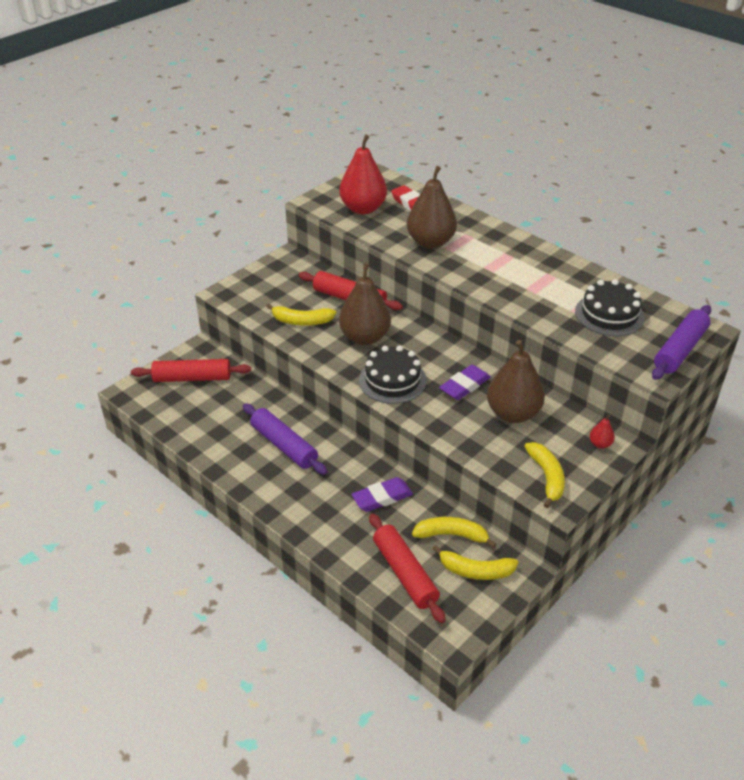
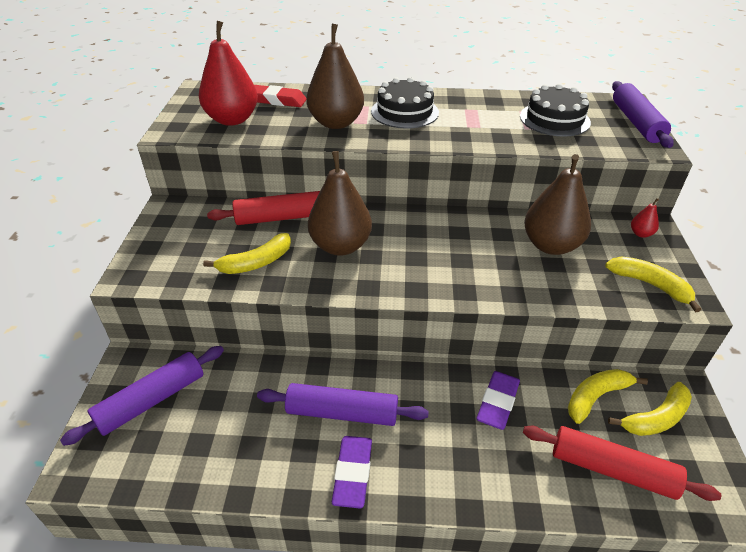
camera: 40 degrees left, 0 degrees up
(192, 378) = (152, 400): red rolling pin -> purple rolling pin
(392, 380) = (417, 273): black cake -> black cake (404, 112)
(464, 386) = (483, 243): purple eraser -> purple eraser (353, 473)

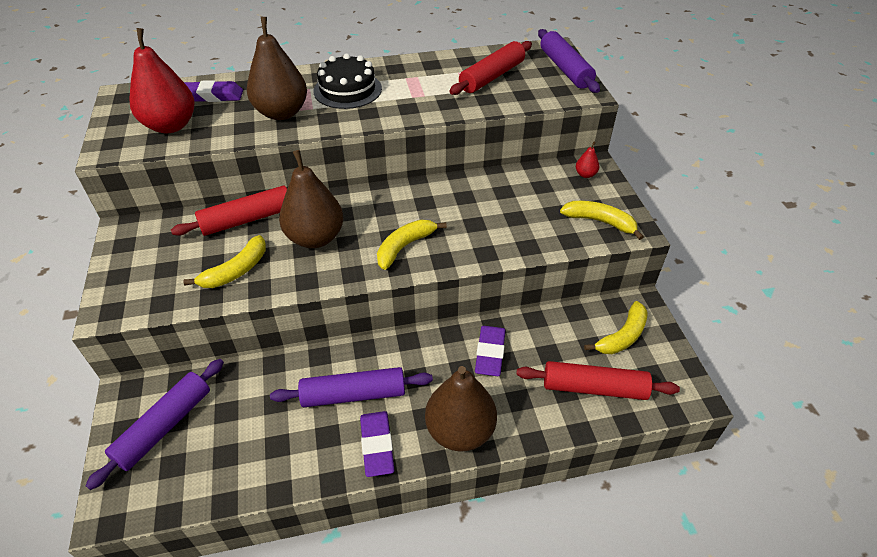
camera: 15 degrees left, 5 degrees up
(277, 100) = (212, 96): red eraser -> purple eraser
(551, 245) = (510, 200): brown pear -> brown pear (460, 431)
(554, 119) = (492, 76): black cake -> red rolling pin
(596, 397) = (571, 329): yellow banana -> yellow banana (404, 247)

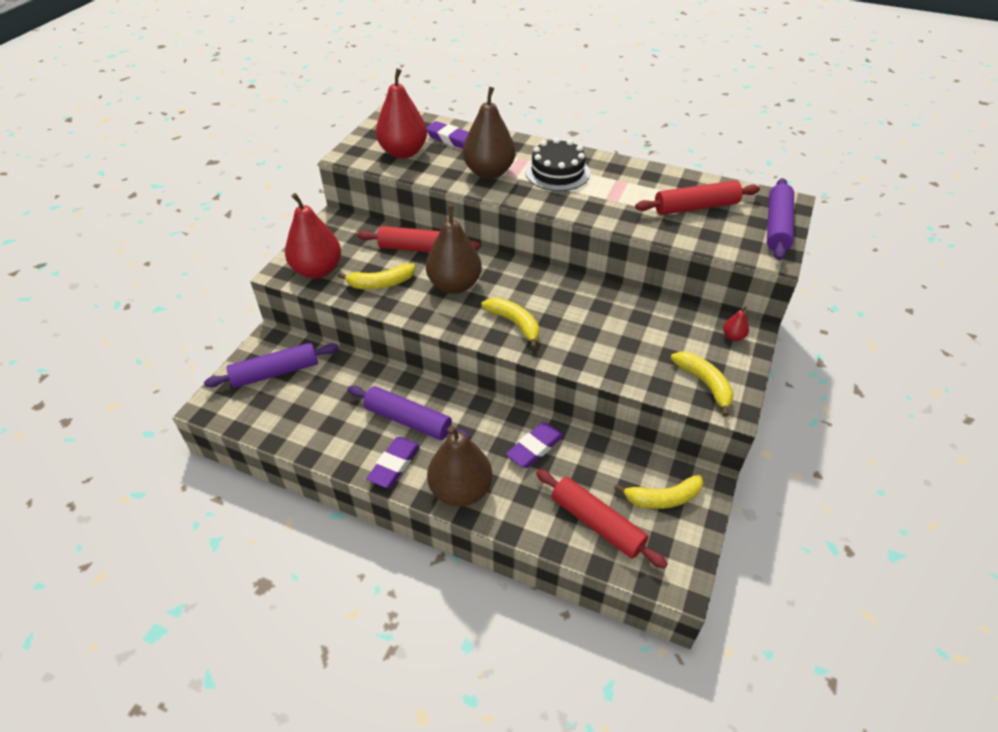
camera: 35 degrees right, 0 degrees up
(150, 290) = (317, 270): none -> red pear
(404, 247) = (515, 323): yellow banana -> yellow banana turned 60 degrees clockwise

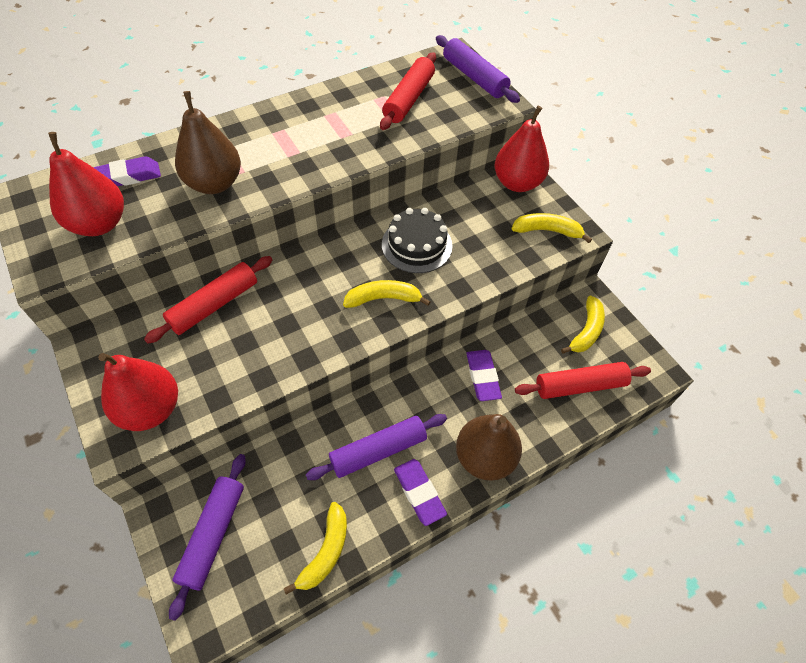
camera: 55 degrees left, 10 degrees up
(381, 283) = (230, 365): yellow banana -> yellow banana (326, 552)
(454, 285) = (293, 309): brown pear -> none
(557, 172) = (271, 141): black cake -> black cake (417, 245)
(733, 336) = (517, 183): red pear -> red pear, size x2.39

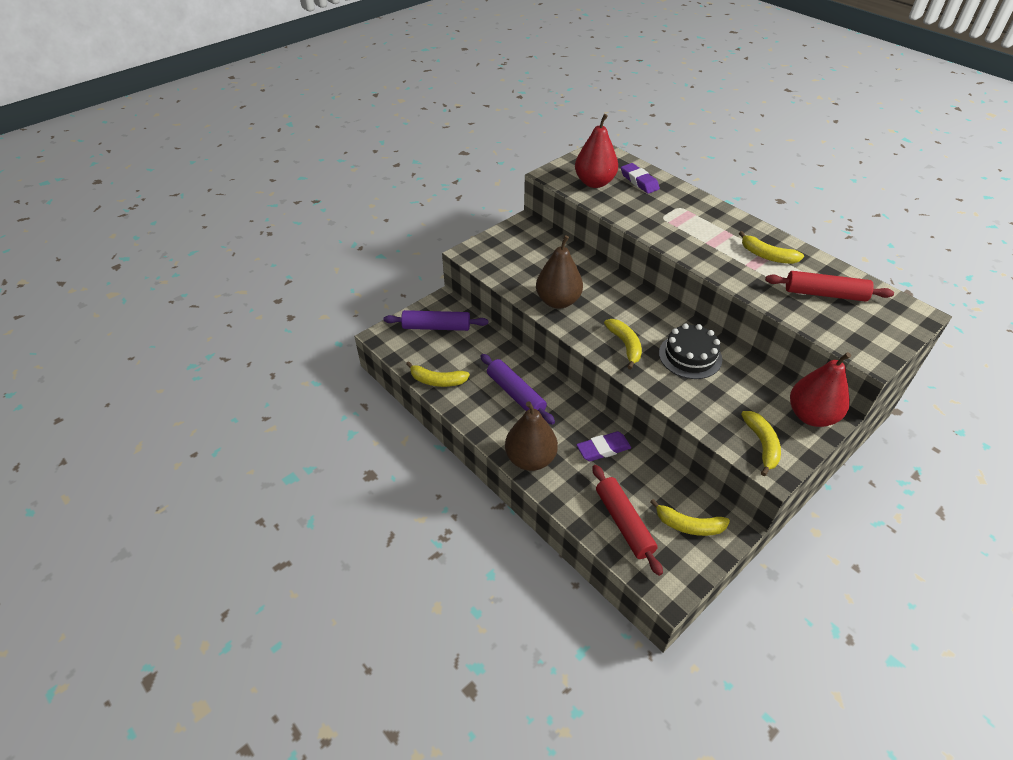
camera: 80 degrees right, 10 degrees down
(150, 409) = (493, 259): red pear -> none
(214, 183) = (656, 216): brown pear -> brown pear (558, 301)
(214, 305) = (578, 264): red rolling pin -> none
(333, 116) = (767, 256): none -> yellow banana
(419, 493) = (490, 423): purple eraser -> none
(474, 77) = (894, 332): purple rolling pin -> none

